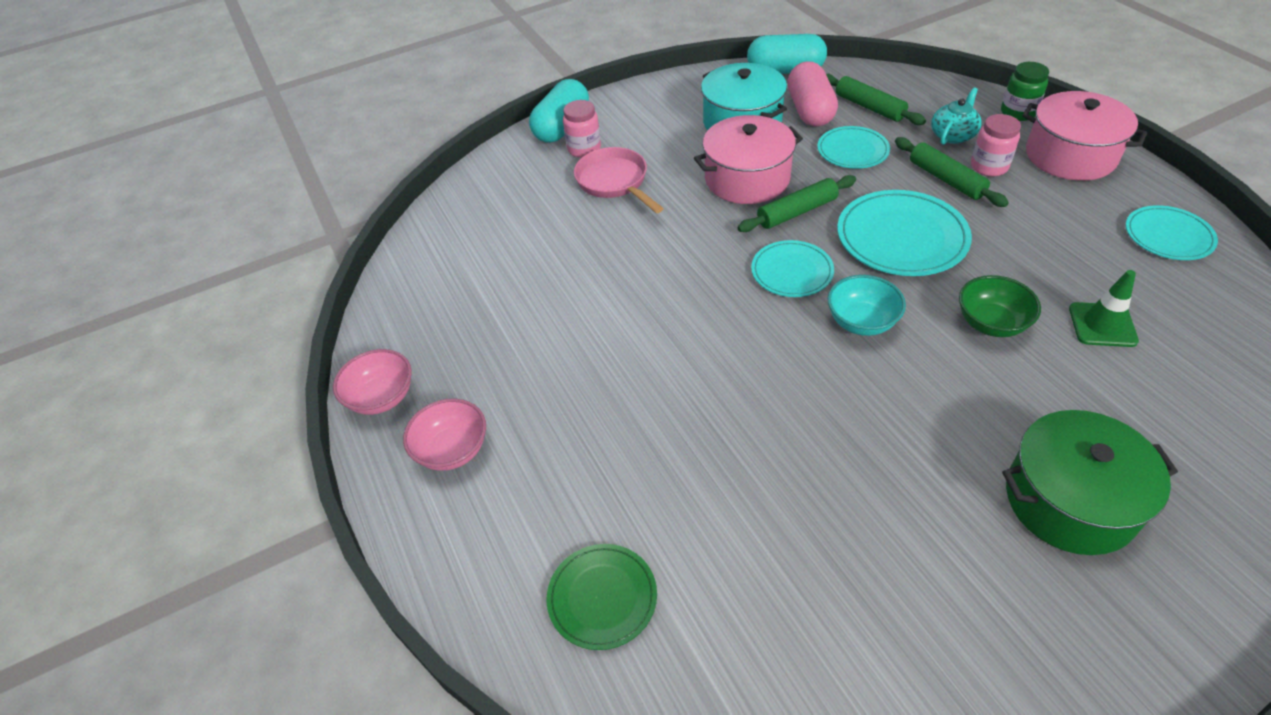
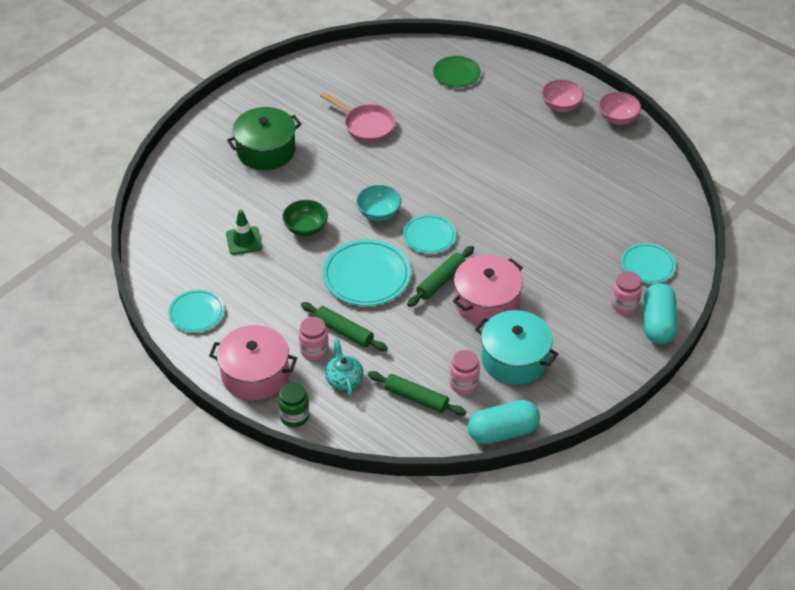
camera: 155 degrees right, 0 degrees up
(615, 182) = (581, 279): pink pan -> pink pan (366, 125)
(810, 110) = (464, 384): pink capsule -> pink jar
(852, 150) = (417, 346): turquoise plate -> turquoise plate (647, 265)
(953, 135) = (344, 379): turquoise teapot -> turquoise teapot turned 150 degrees clockwise

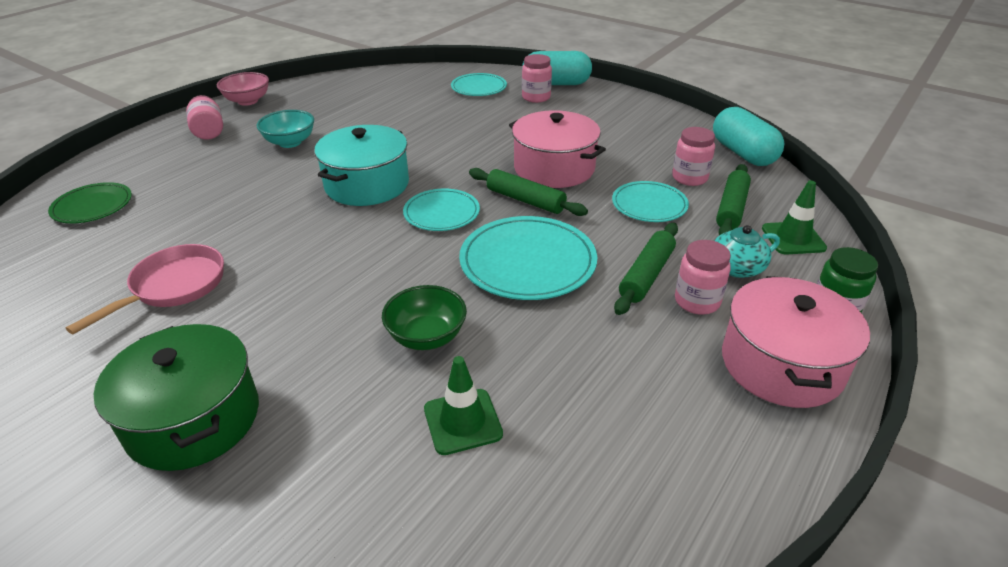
camera: 95 degrees left, 10 degrees down
(196, 313) = (677, 474): turquoise plate -> turquoise plate (649, 205)
(373, 423) = (793, 238): none -> green traffic cone
(378, 213) = (393, 259): turquoise bowl -> turquoise bowl (290, 142)
(514, 359) = (636, 150): turquoise pot -> turquoise pot (367, 185)
(561, 106) = (209, 131): pink bowl -> pink jar

